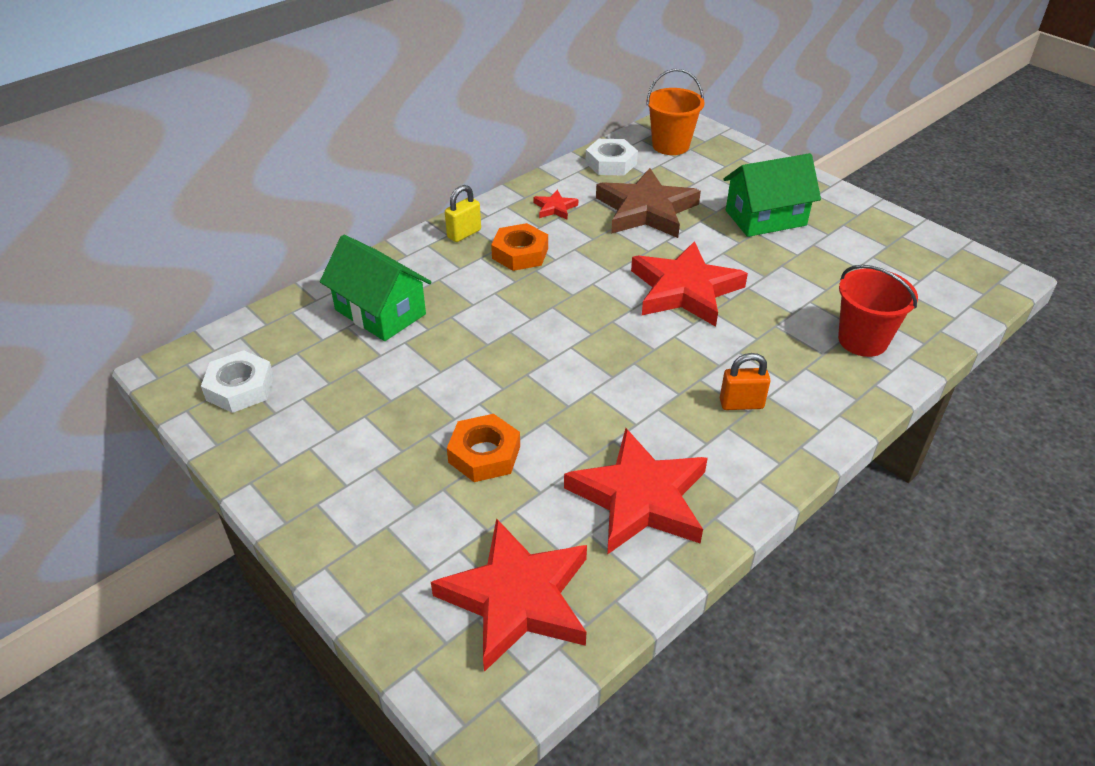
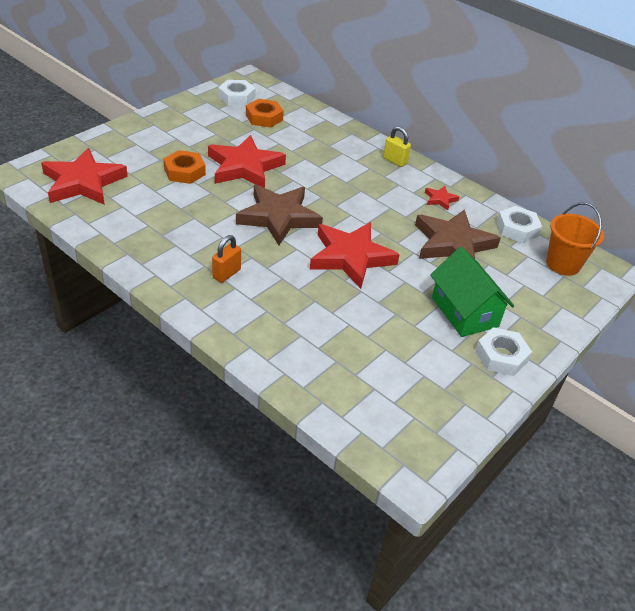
camera: 80 degrees right, 0 degrees up
(380, 312) = (305, 134): green house -> none
(520, 253) = (378, 184): orange nut -> orange nut (264, 117)
(605, 349) = (278, 217): none -> brown star
(639, 498) = (146, 225): red star -> red star (244, 167)
(741, 404) = (226, 274): orange padlock -> orange padlock turned 45 degrees clockwise
(827, 205) = (501, 356): none -> white nut
(862, 340) = (302, 348): red bucket -> none

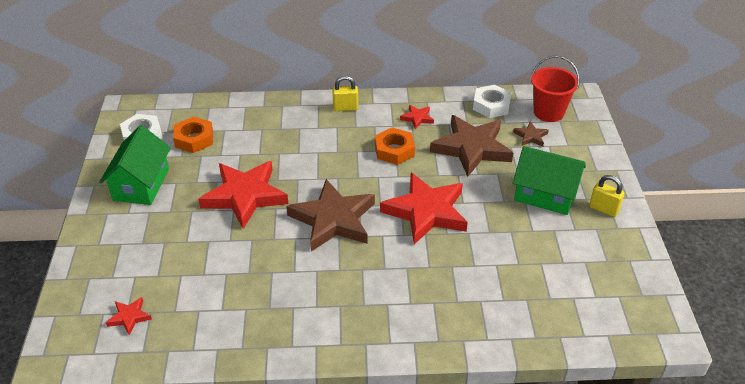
camera: 40 degrees left, 0 degrees up
(83, 182) = (129, 317): red star -> red star, size x0.43
(184, 172) = (202, 237): orange nut -> orange nut (394, 150)
(195, 122) = (141, 184): none -> green house
(226, 274) = (365, 298): orange padlock -> none
(501, 356) = (603, 209): white nut -> yellow padlock
(518, 269) = (531, 136): none -> brown star
(563, 264) = (548, 112): orange bucket -> red bucket

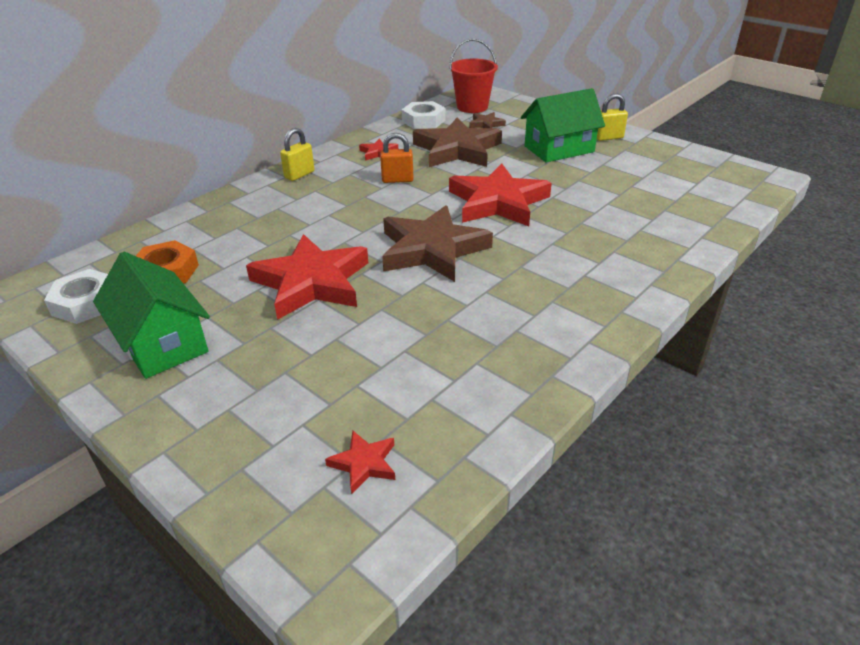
camera: 45 degrees left, 5 degrees down
(394, 150) = (397, 180): orange nut -> orange padlock

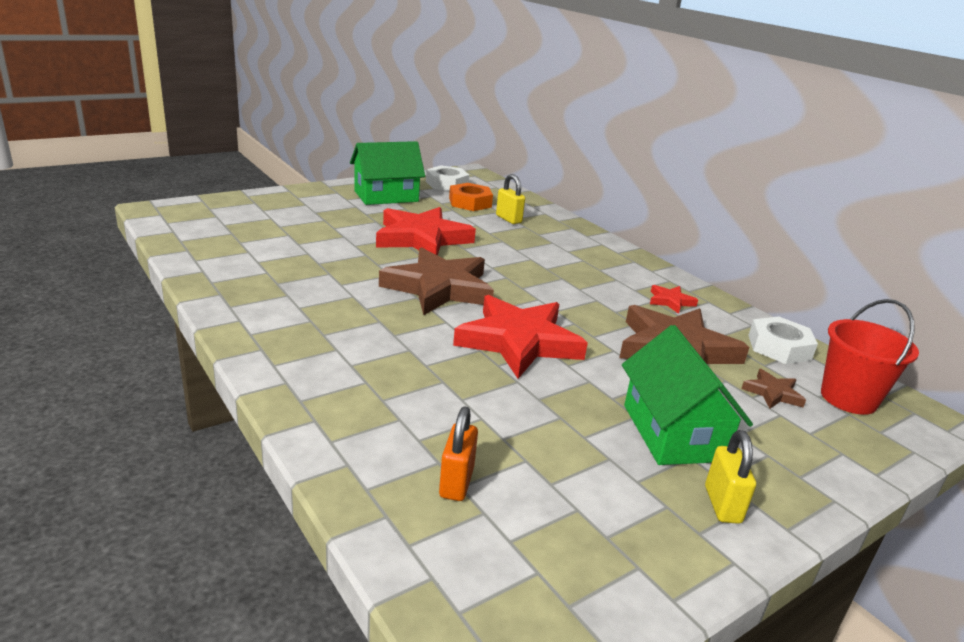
camera: 100 degrees right, 10 degrees down
(299, 175) = (619, 258): yellow padlock -> yellow padlock (508, 219)
(364, 463) = (219, 226): red star -> none
(397, 180) = (595, 299): orange padlock -> orange padlock (456, 482)

